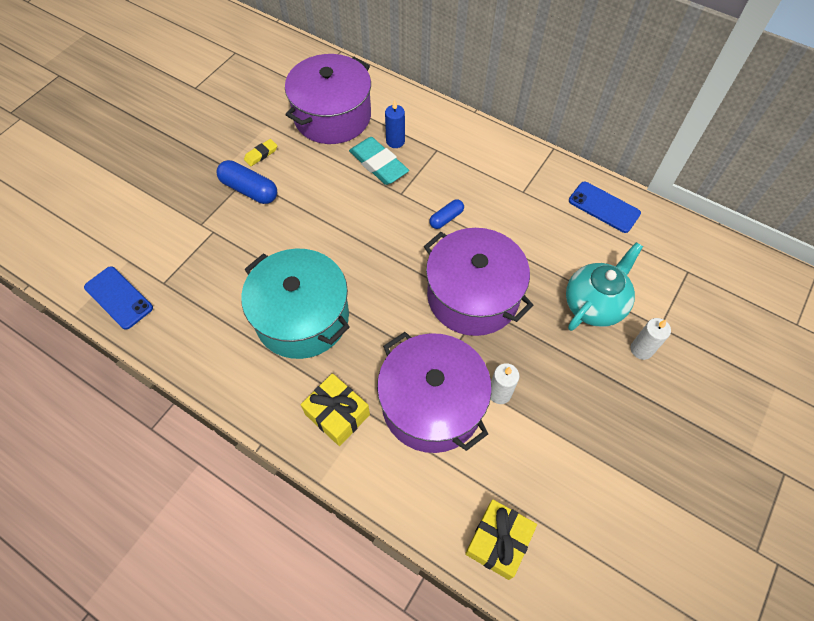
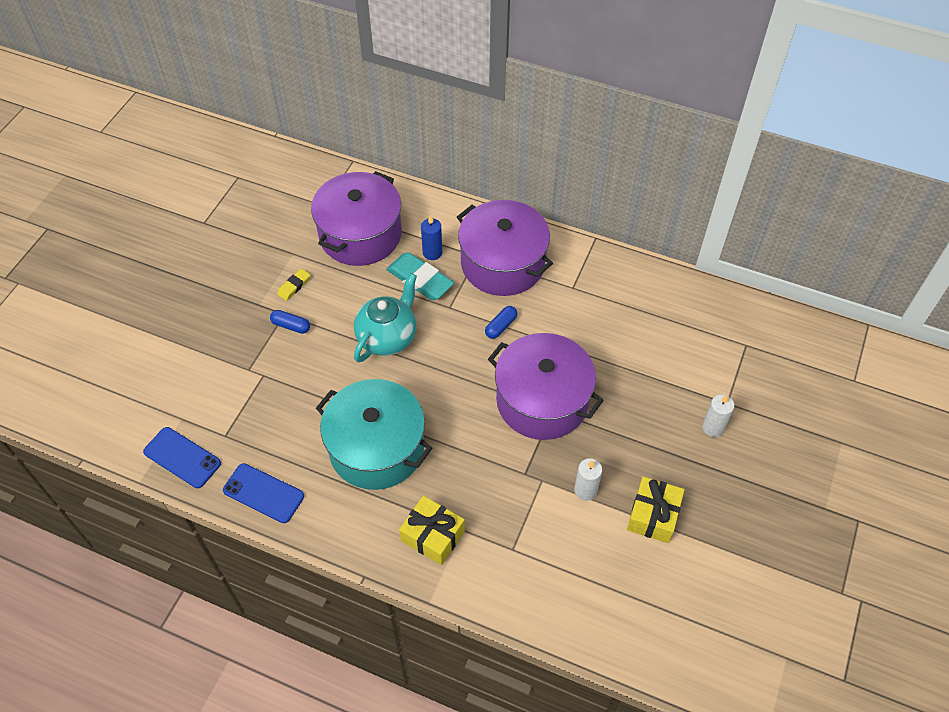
camera: 10 degrees left, 5 degrees down
(249, 190) = (291, 326): blue capsule -> blue capsule, size x0.59
(432, 404) = (523, 511): purple pot -> purple pot (503, 263)
(498, 541) = (608, 625): yellow gift -> yellow gift (653, 515)
(594, 304) = (661, 391): turquoise teapot -> turquoise teapot (388, 337)
(604, 207) = (655, 292): blue phone -> blue phone (263, 493)

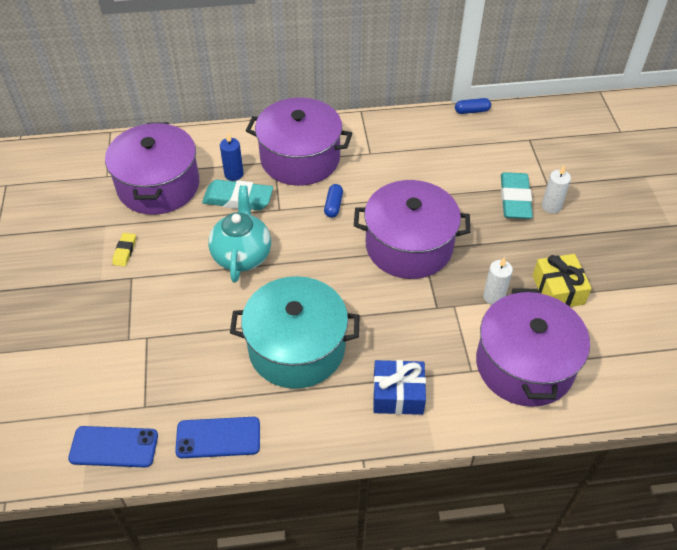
camera: 30 degrees left, 5 degrees down
(291, 326) = (145, 284): blue capsule -> blue capsule (472, 111)
(432, 536) = (398, 394): yellow gift -> blue gift
(565, 569) = (524, 364): none -> purple pot
(681, 402) = (515, 199): none -> turquoise eraser

